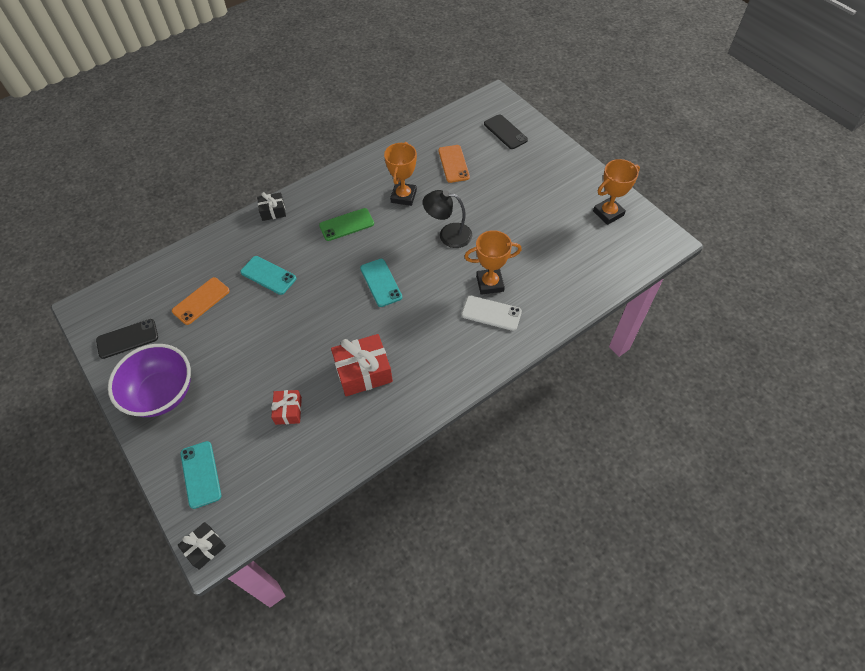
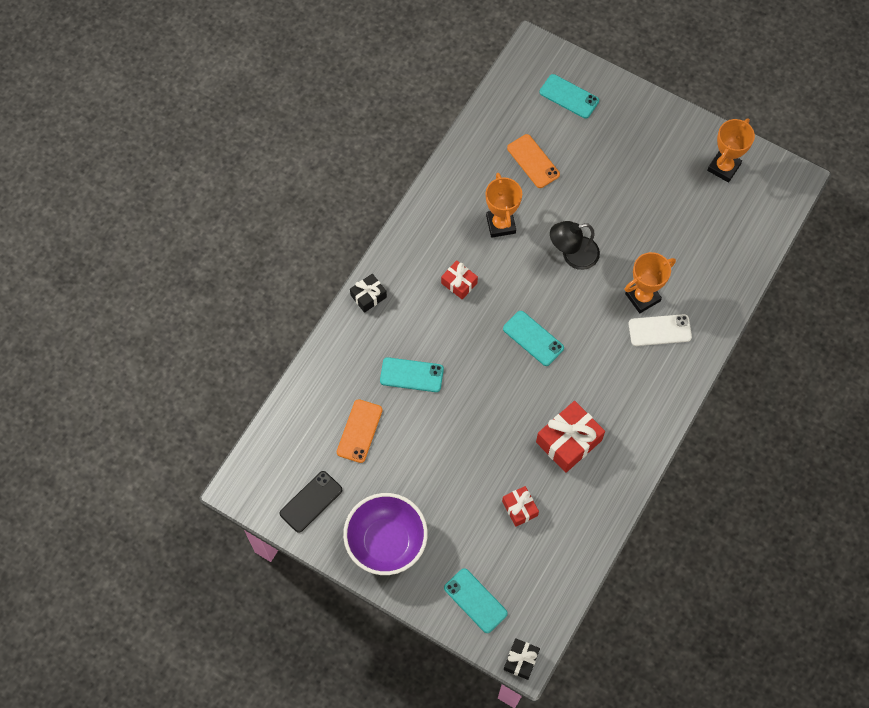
camera: 25 degrees left, 10 degrees up
(346, 225) = (459, 283): green phone -> red gift
(505, 132) = (569, 96): black phone -> turquoise phone

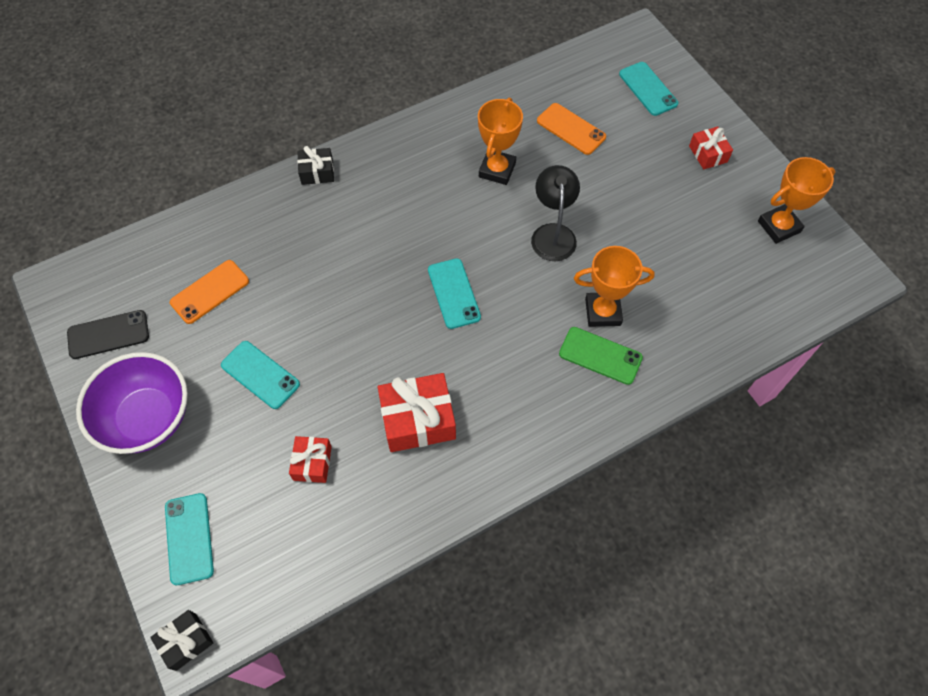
camera: 30 degrees right, 5 degrees down
(411, 375) = (303, 265): turquoise phone -> turquoise phone (260, 374)
(459, 283) = (415, 203): red gift -> red gift (708, 154)
(533, 161) = (571, 129): orange phone -> orange phone turned 45 degrees counterclockwise
(572, 255) = (553, 233): black lamp -> black lamp turned 75 degrees clockwise
(659, 330) = (600, 355): white phone -> green phone

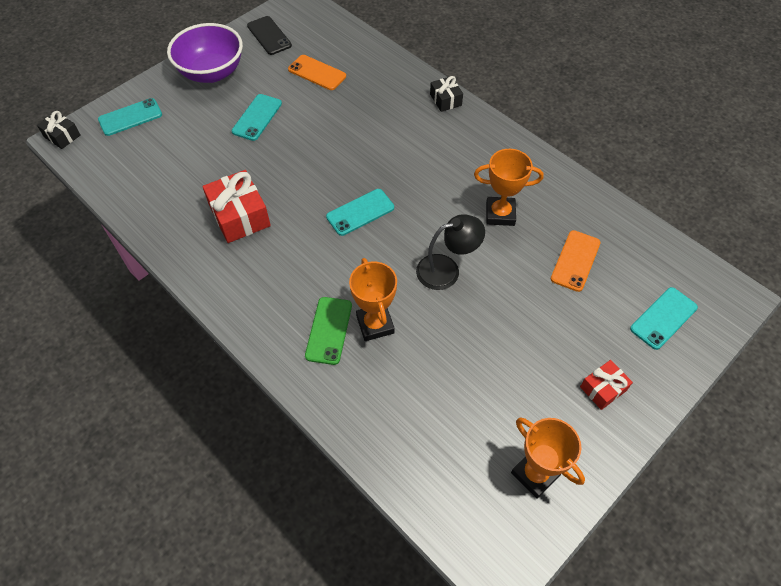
camera: 75 degrees right, 5 degrees down
(312, 463) = (193, 164): red gift -> none

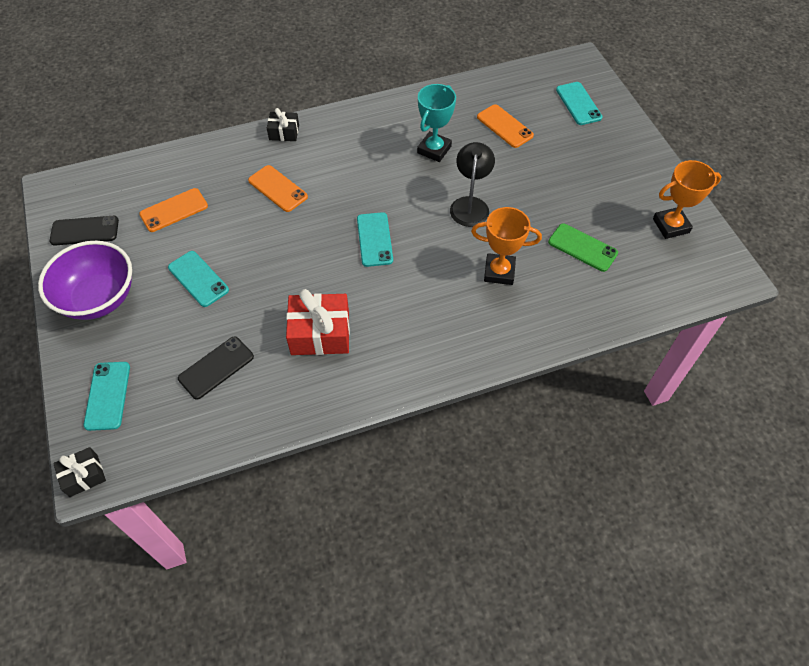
camera: 65 degrees left, 0 degrees up
(178, 165) = (216, 367): none -> black phone
(329, 330) = (489, 306): green phone -> green phone (582, 247)
(378, 123) = (278, 188): none -> orange phone
(500, 214) = (434, 150): orange trophy -> turquoise trophy
(603, 389) = (620, 160): red gift -> none

